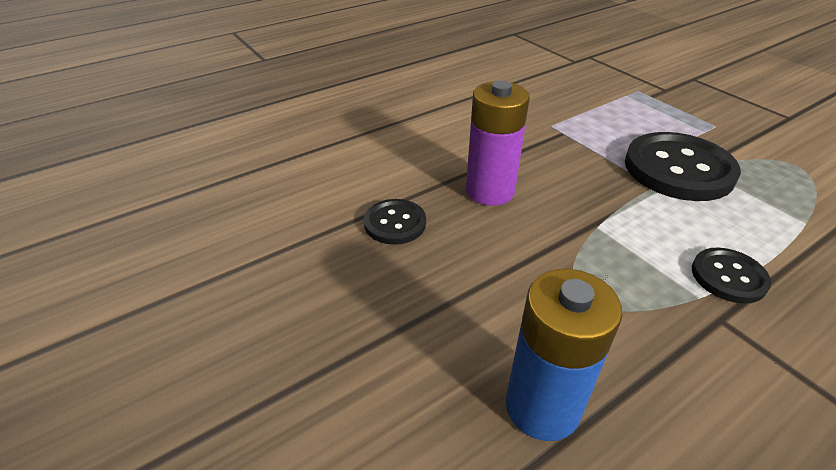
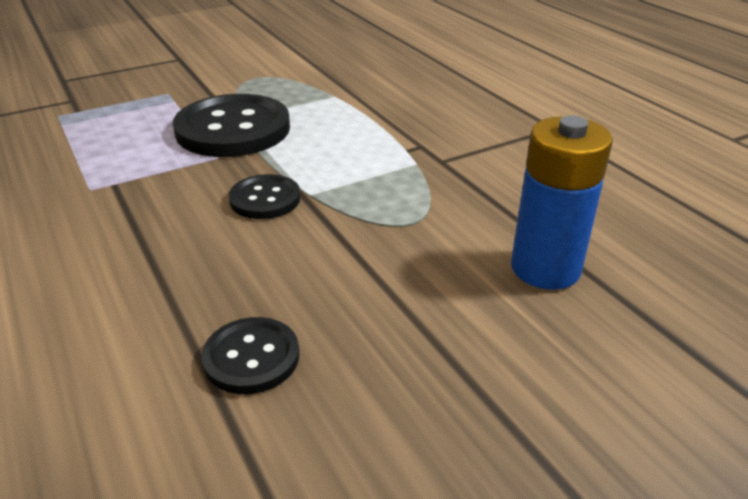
camera: 85 degrees left, 5 degrees down
(490, 191) = (213, 259): purple battery -> none
(728, 277) = (394, 144): black button -> black button (265, 199)

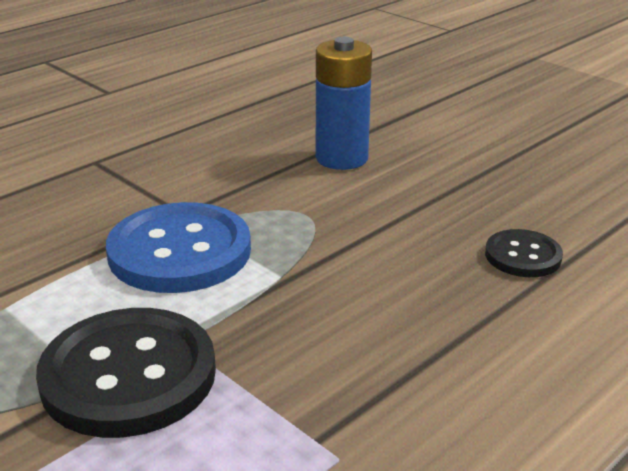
camera: 105 degrees left, 5 degrees down
(265, 199) = (302, 302): black button -> none
(374, 154) = (179, 252): none -> blue button

